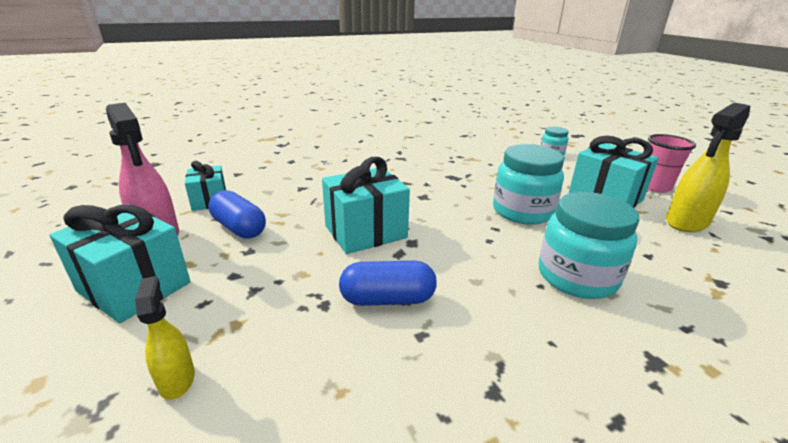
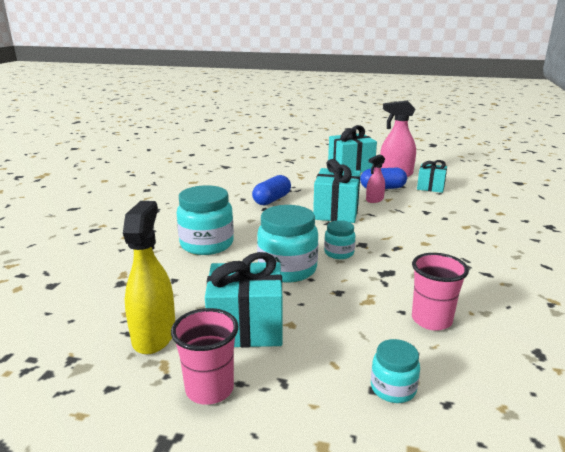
camera: 130 degrees right, 5 degrees down
(177, 379) = (286, 168): yellow spray bottle -> none
(294, 221) = (374, 200): none -> pink spray bottle
(457, 201) = (339, 253): none -> turquoise jar
(483, 156) = (431, 320): none -> pink cup

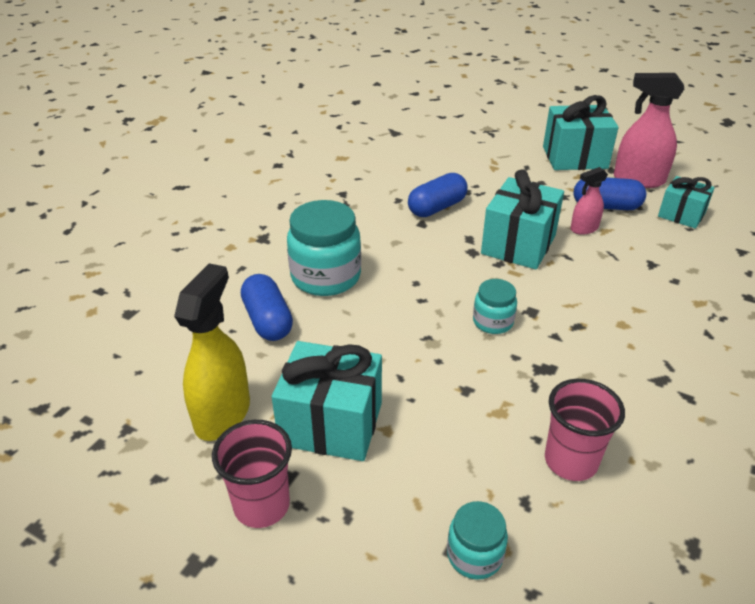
camera: 15 degrees right, 15 degrees up
(171, 274) = (268, 320): none -> blue capsule
(287, 269) = (414, 338): turquoise jar -> none

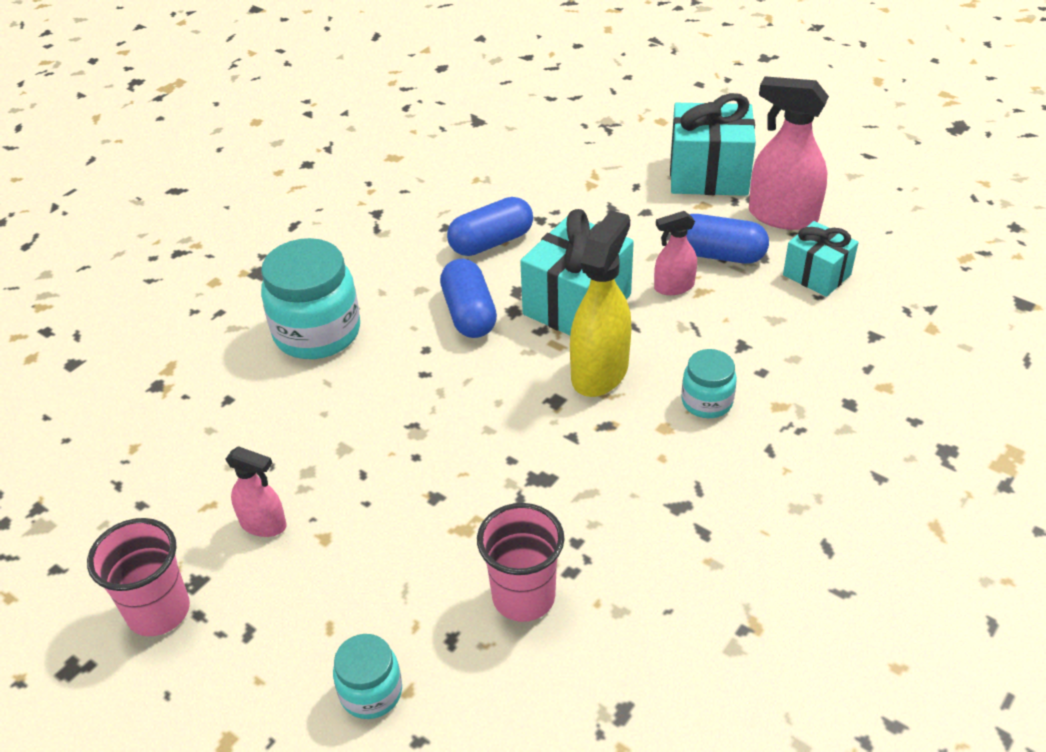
camera: 10 degrees right, 5 degrees up
(223, 414) = (146, 500): yellow spray bottle -> yellow spray bottle (600, 372)
(268, 320) = (230, 386): blue capsule -> blue capsule (469, 314)
(331, 424) = (263, 524): turquoise gift -> pink spray bottle
(493, 322) = (501, 411): turquoise jar -> turquoise jar (706, 402)

